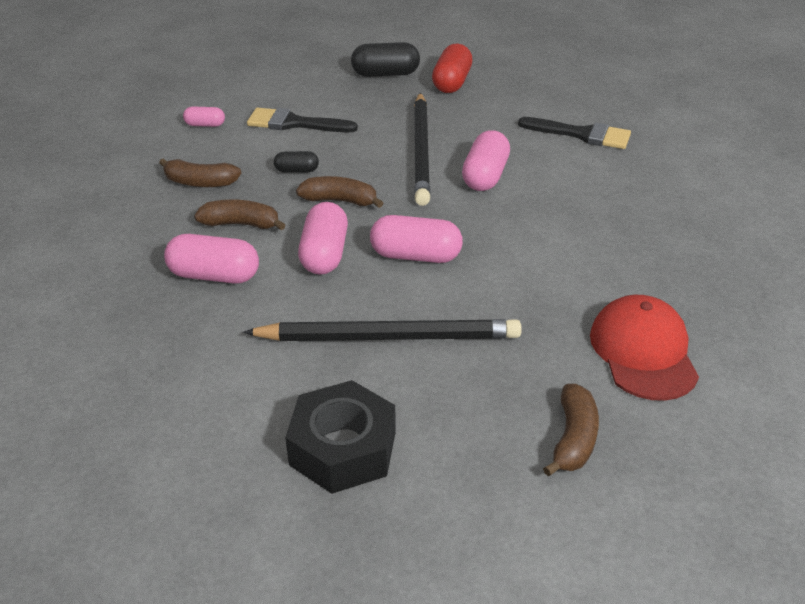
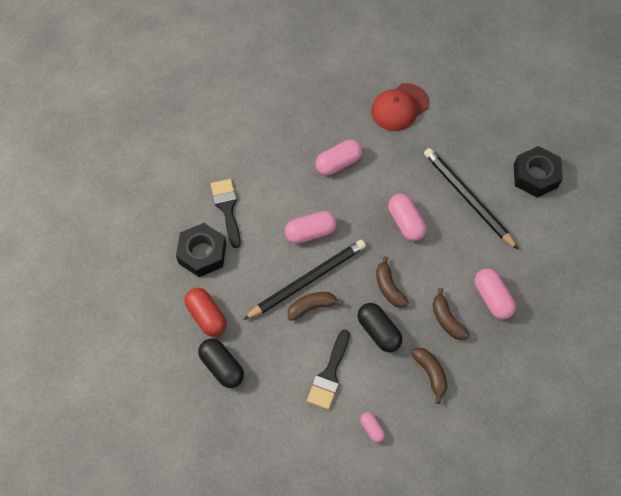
camera: 125 degrees left, 25 degrees up
(294, 123) = (329, 374): black brush -> black brush turned 45 degrees clockwise
(297, 170) = (378, 331): black capsule -> black capsule, size x1.81
(324, 254) = (437, 262): pink capsule -> pink capsule (338, 163)
(451, 83) = (206, 316): red capsule -> red capsule turned 75 degrees clockwise
(533, 102) = (202, 253): none -> black nut
(573, 439) = (466, 109): brown banana -> brown banana (312, 307)

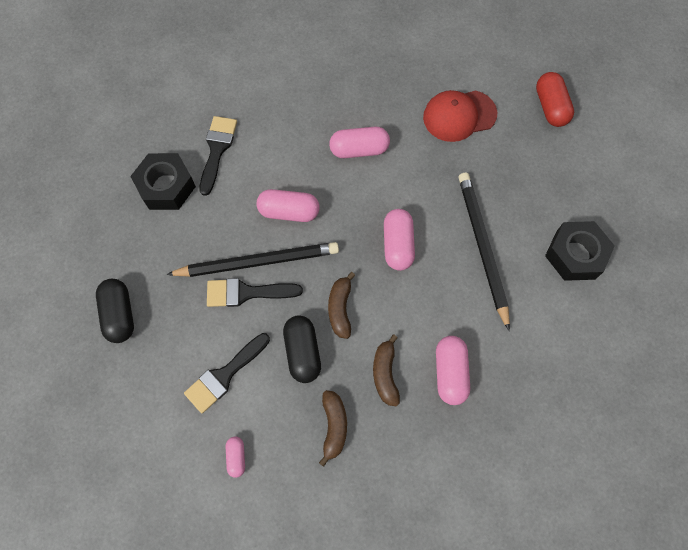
camera: 25 degrees right, 5 degrees up
(206, 316) = (134, 254): red capsule -> red capsule (550, 107)
(312, 307) = (246, 293): brown banana -> black brush

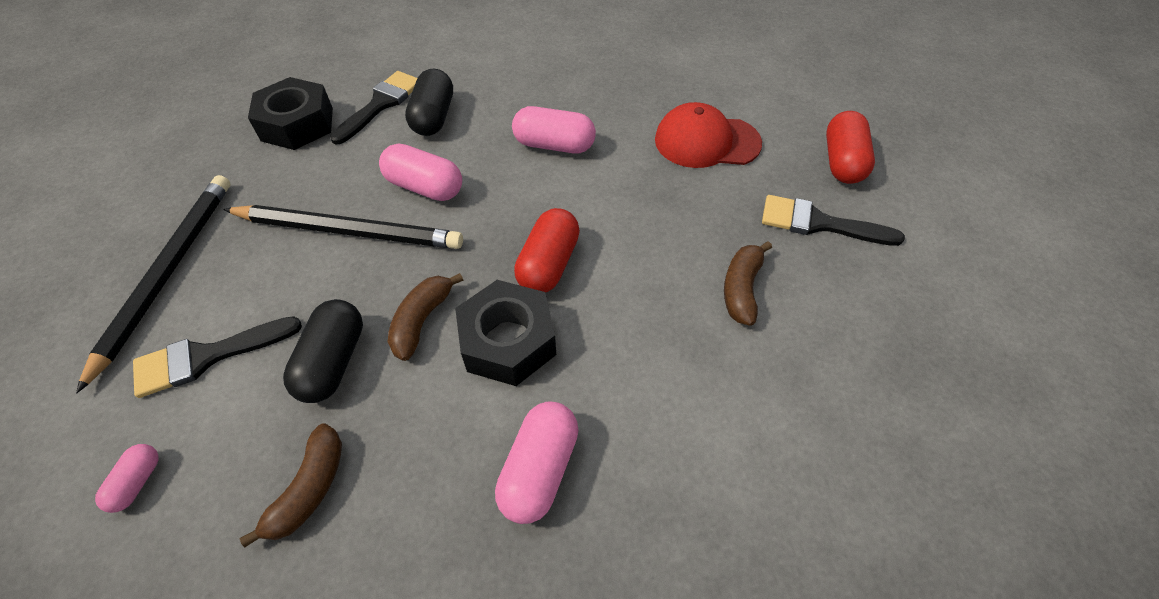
camera: 20 degrees right, 15 degrees down
(120, 314) = (138, 240): black capsule -> black capsule (433, 117)
(246, 293) = (309, 262): black brush -> black brush (818, 223)
(385, 373) = (435, 434): brown banana -> brown banana (741, 289)
(397, 245) = (548, 264): pink capsule -> red capsule
(482, 247) = (673, 303): black pencil -> black pencil (167, 273)
(575, 255) = (822, 356): black nut -> black nut (508, 341)

